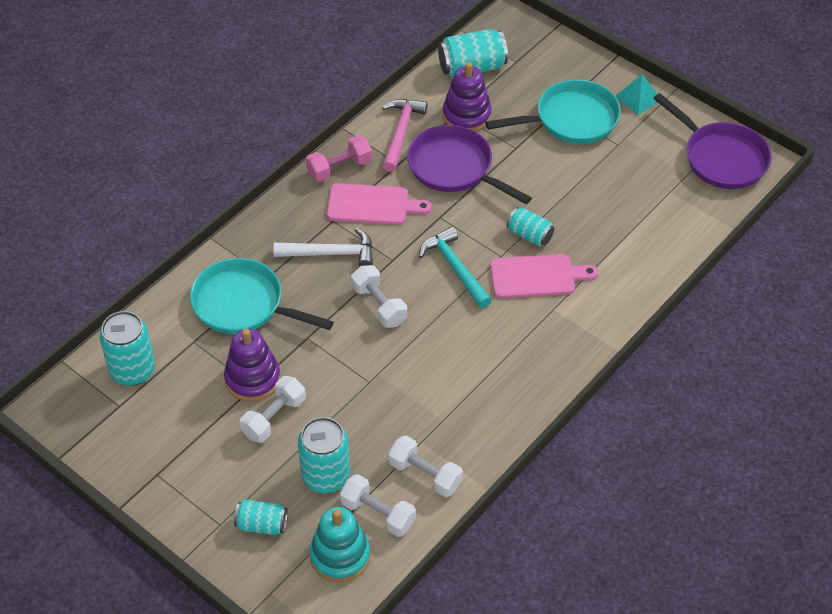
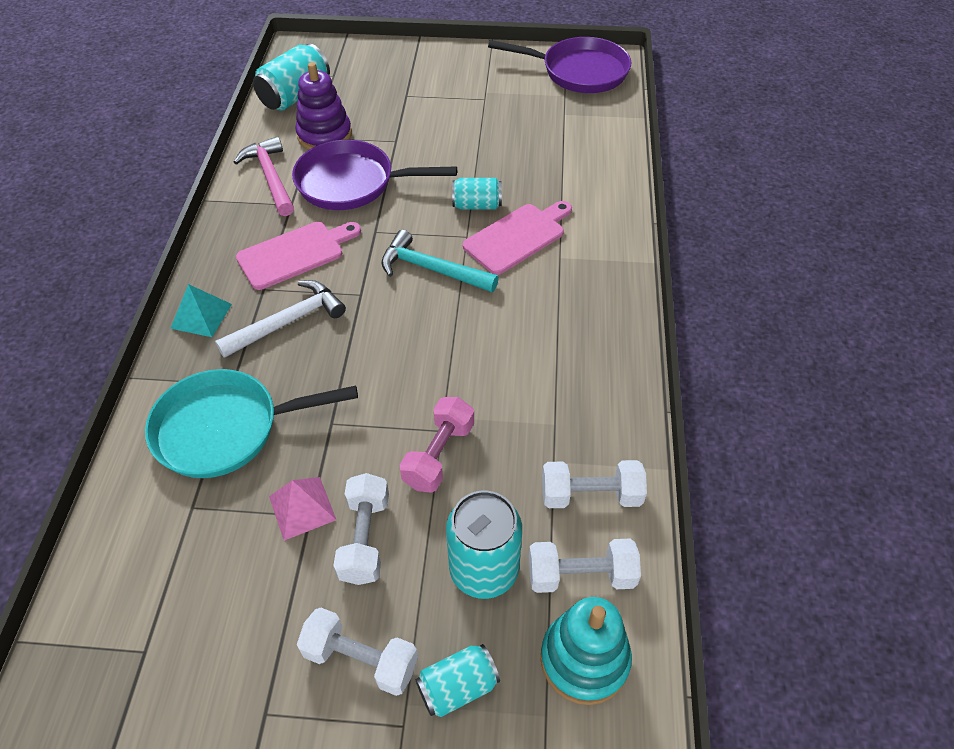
camera: 35 degrees left, 0 degrees up
(132, 370) = (132, 592): turquoise can -> none
(252, 379) = (302, 507): purple stacking toy -> pink pyramid
(339, 168) = (230, 237): pink dumbbell -> pink dumbbell (439, 455)
(379, 305) = (384, 345): white dumbbell -> white dumbbell (361, 659)
(571, 119) = (425, 98): turquoise pan -> none
(638, 98) = (467, 58): turquoise pyramid -> turquoise pyramid (201, 316)

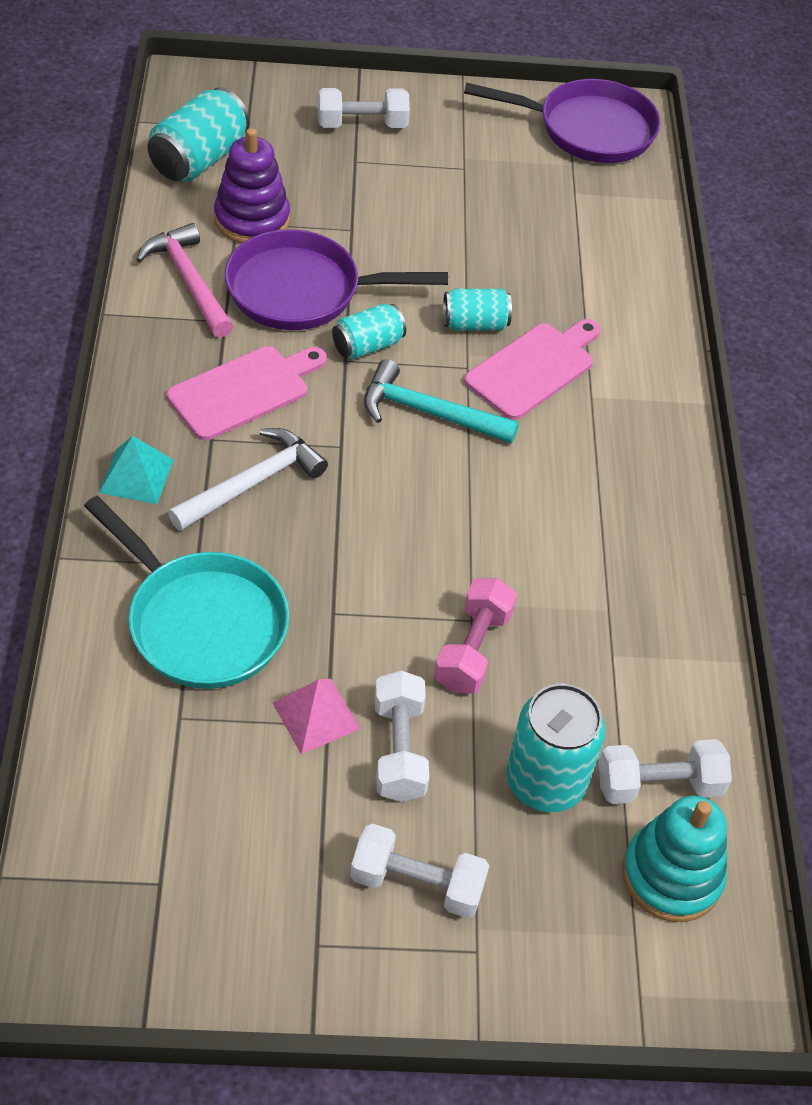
camera: 10 degrees left, 0 degrees up
(226, 428) = (201, 621): turquoise pan -> turquoise pan turned 120 degrees counterclockwise
(458, 687) = (533, 909): turquoise can -> turquoise can (367, 345)
(590, 495) = (660, 694): white dumbbell -> white dumbbell (362, 124)

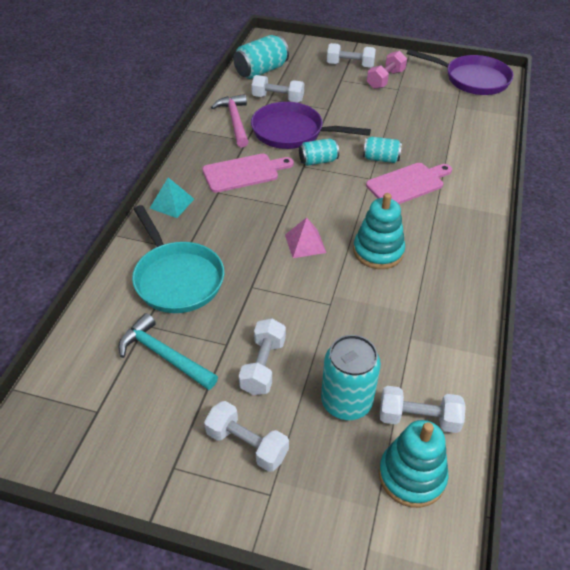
camera: 20 degrees right, 5 degrees down
(252, 220) = (277, 99): purple stacking toy -> white dumbbell
(253, 483) = (232, 216): white hammer -> none
(316, 715) = (221, 338): pink pyramid -> pink pyramid (305, 243)
(428, 412) = (341, 196): turquoise hammer -> turquoise hammer (164, 355)
(473, 650) = (325, 320): pink dumbbell -> pink dumbbell (385, 79)
(520, 509) = (378, 251): none -> turquoise stacking toy

